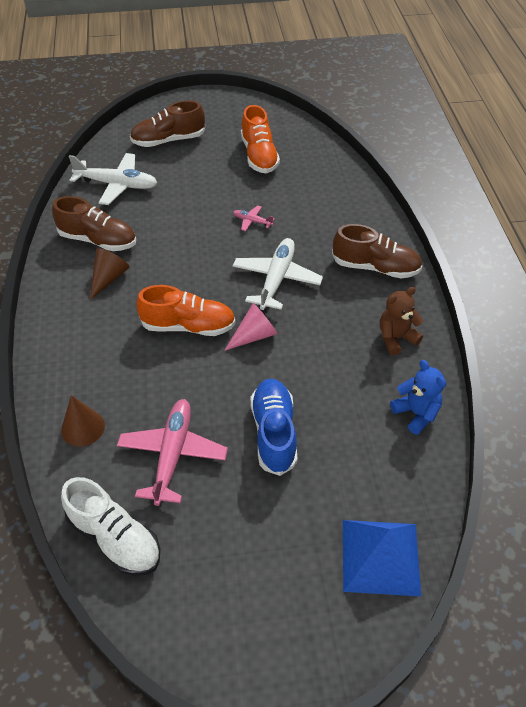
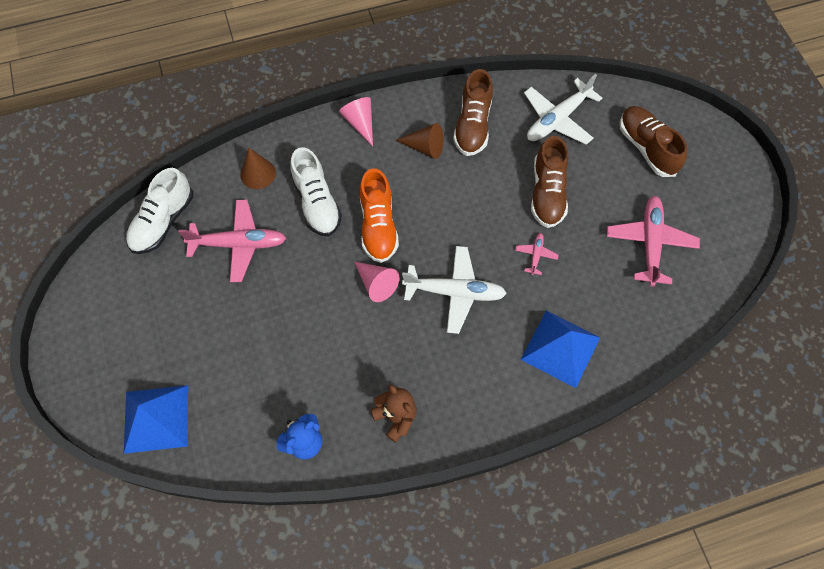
camera: 80 degrees right, 15 degrees up
(55, 326) = (360, 123): none -> pink cone
(117, 184) = (557, 119): white plane -> white plane turned 45 degrees clockwise
(143, 375) = (317, 203): none -> white shoe
(259, 156) = (650, 243): orange shoe -> pink plane
(274, 433) = (268, 318): blue shoe -> none
(343, 221) = (560, 348): none -> blue pyramid
(375, 267) = (494, 389): brown shoe -> brown shoe (547, 193)

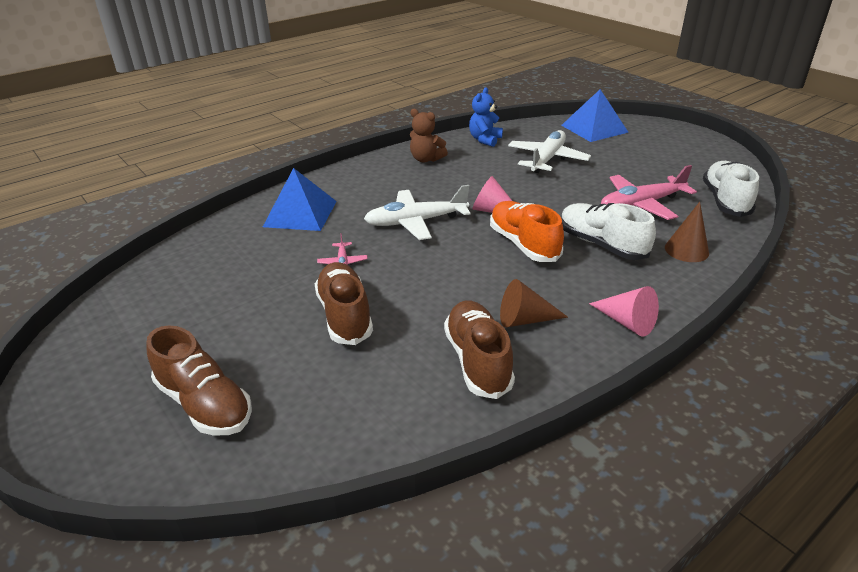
camera: 160 degrees right, 30 degrees down
(557, 119) = (354, 404): white plane -> white plane (547, 159)
(650, 243) = (206, 302): pink plane -> none

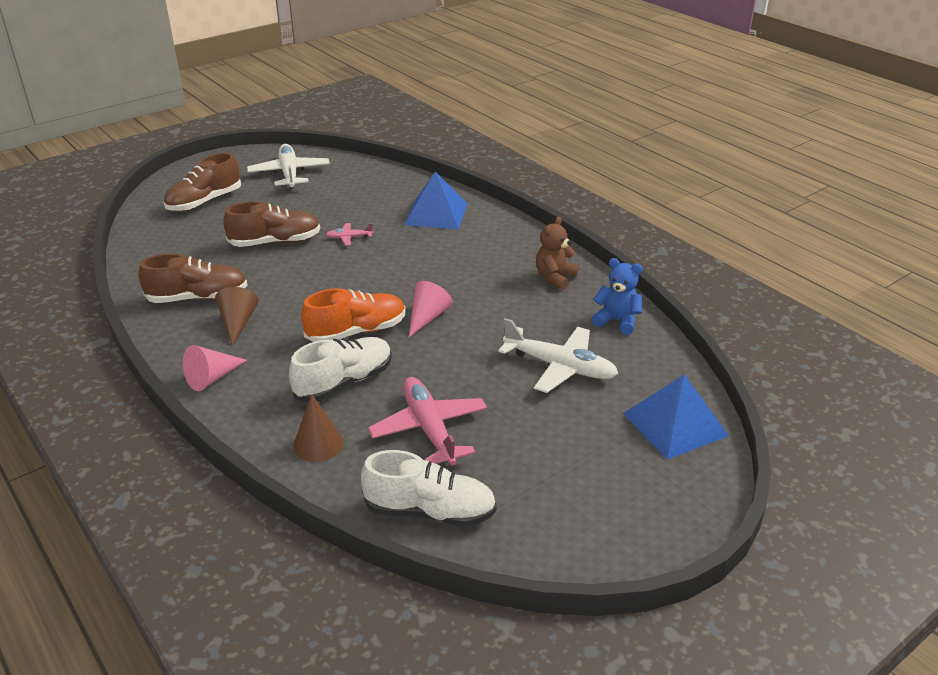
camera: 90 degrees right, 0 degrees up
(416, 222) = (411, 272): white plane -> white plane (289, 174)

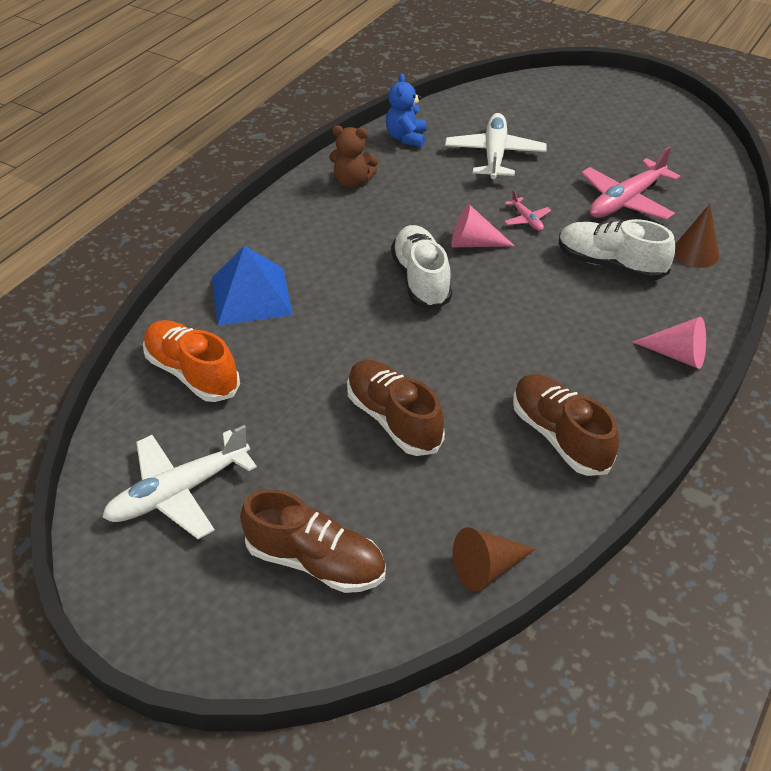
camera: 110 degrees left, 10 degrees up
(237, 323) = (580, 377): brown cone -> brown cone (487, 568)
(349, 238) = (347, 352): pink plane -> pink plane (526, 219)
(356, 332) = (530, 282): orange shoe -> orange shoe (192, 373)
(430, 511) = (707, 179): white shoe -> white shoe (421, 279)
(675, 424) = (524, 97): blue pyramid -> none

